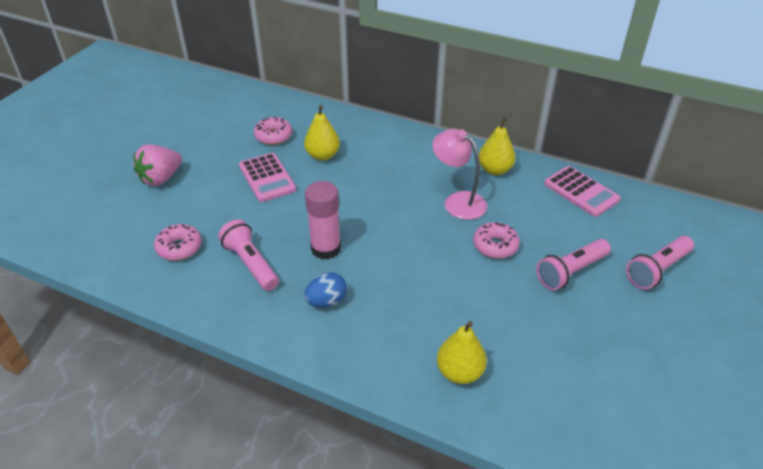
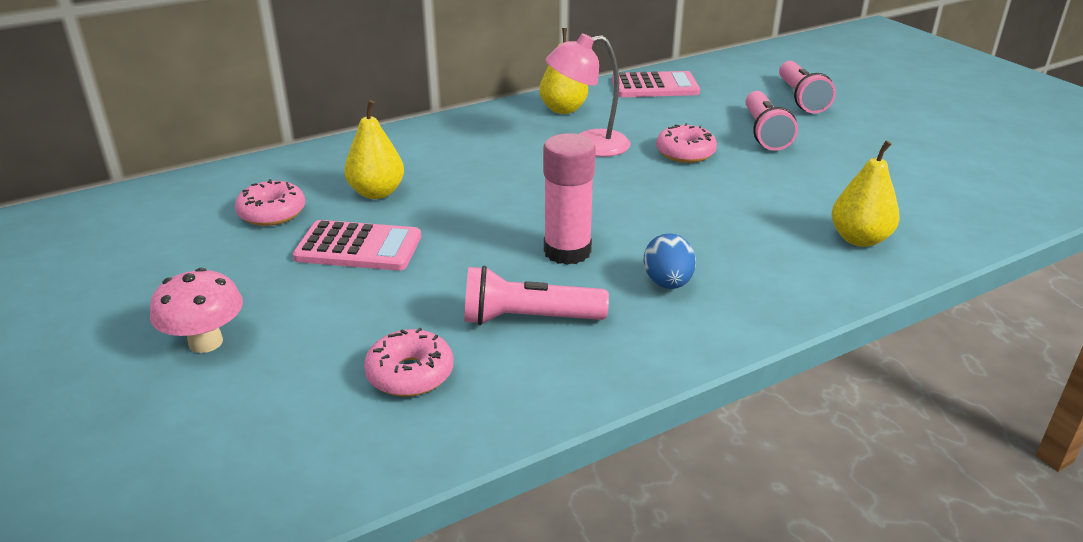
camera: 55 degrees left, 10 degrees down
(161, 178) = (206, 342): pink strawberry -> pink mushroom

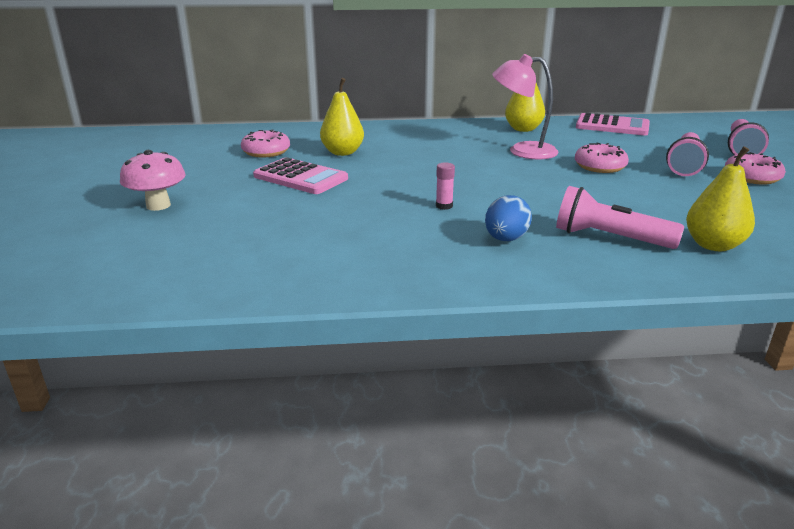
camera: 25 degrees right, 5 degrees down
(410, 374) = (261, 249): pink donut -> pink donut (752, 177)
(528, 319) = (375, 237): pink flashlight -> pink flashlight (609, 238)
(567, 251) = (444, 206): pink glue stick -> pink glue stick, size x0.44

